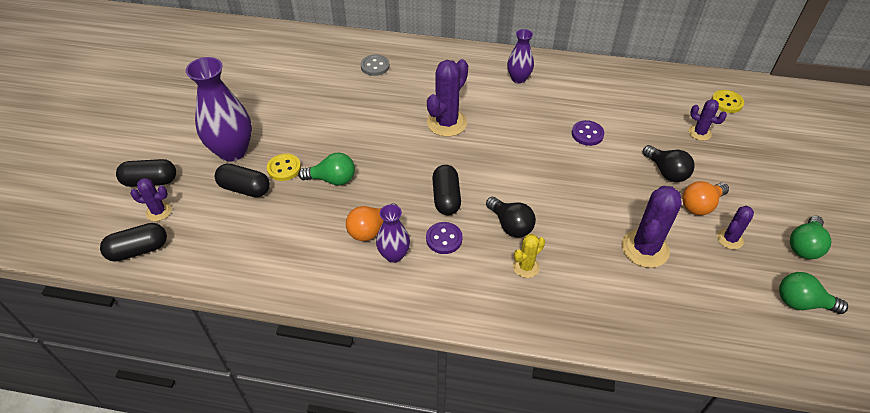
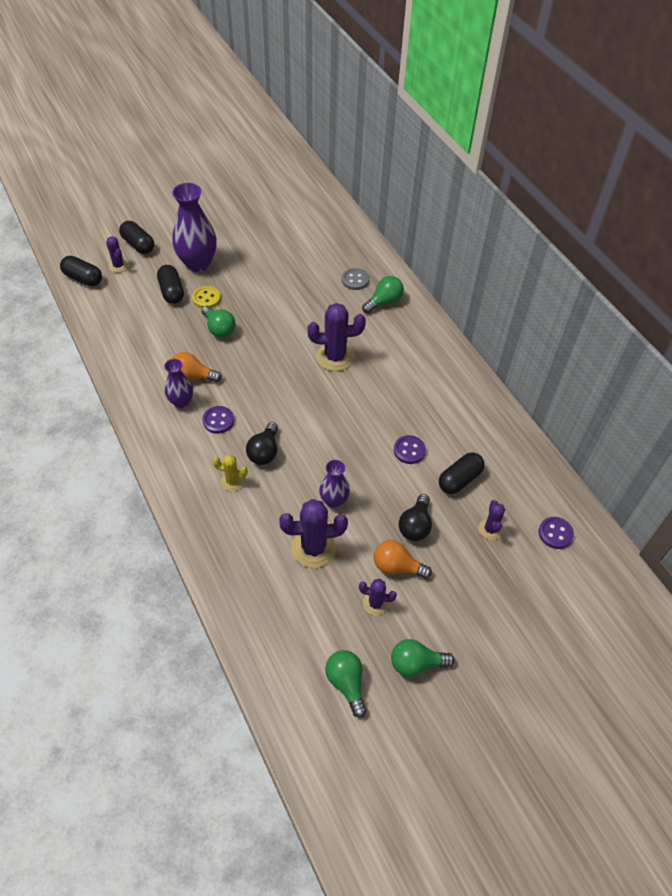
camera: 50 degrees right, 5 degrees up
(417, 64) = (384, 302): none -> green light bulb
(446, 198) = (258, 400): black capsule -> black capsule (459, 479)
(518, 78) = (432, 372): purple vase -> purple vase (334, 500)
(726, 102) = (555, 533): yellow button -> purple button

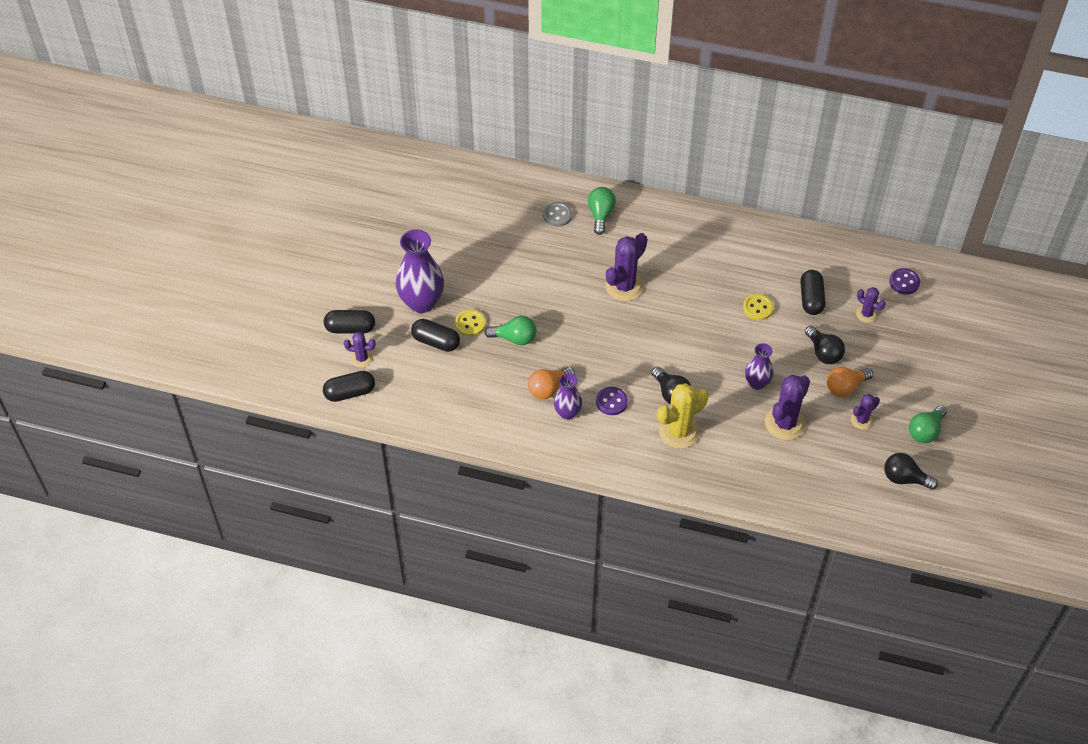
camera: 45 degrees left, 0 degrees up
(232, 481) = (679, 431): yellow cactus -> yellow cactus, size x1.81
(346, 683) = (904, 478): green light bulb -> black light bulb
(409, 450) = (758, 308): purple button -> yellow button

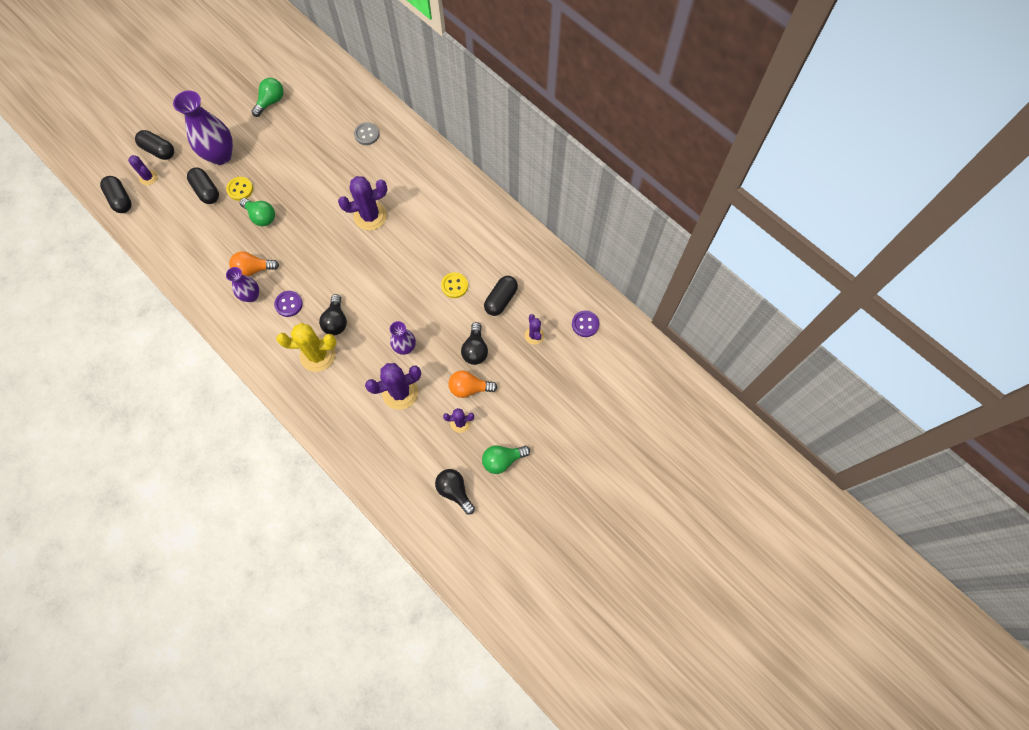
camera: 30 degrees right, 15 degrees up
(350, 392) = (120, 199): black capsule -> black capsule turned 45 degrees clockwise
(600, 215) = (398, 150): green light bulb -> green light bulb (271, 102)

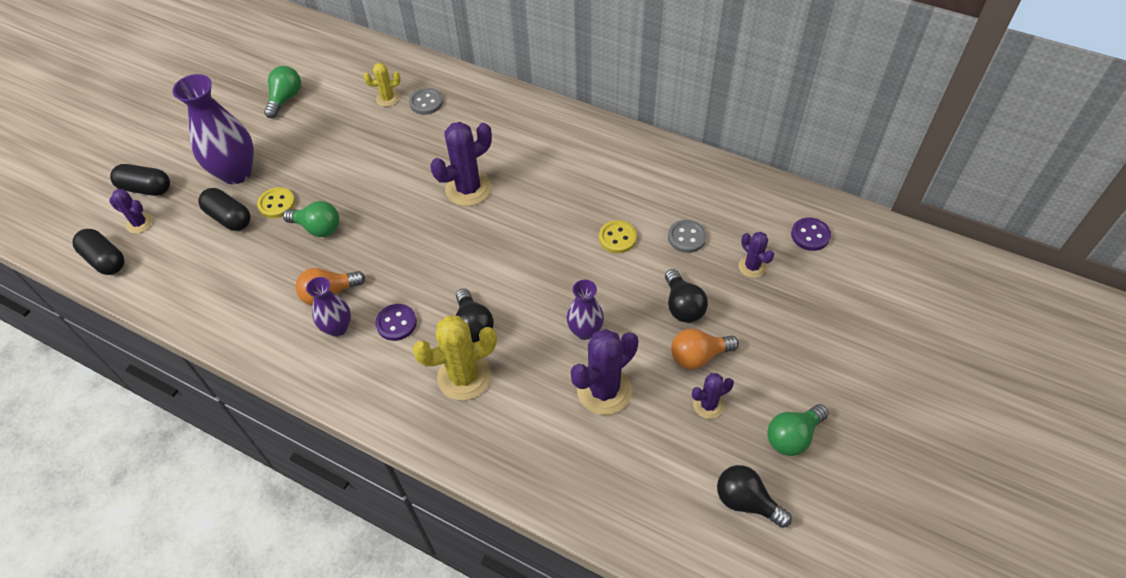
camera: 15 degrees left, 15 degrees down
(341, 123) = (387, 98): none -> yellow cactus
(501, 300) = (686, 237): black capsule -> grey button

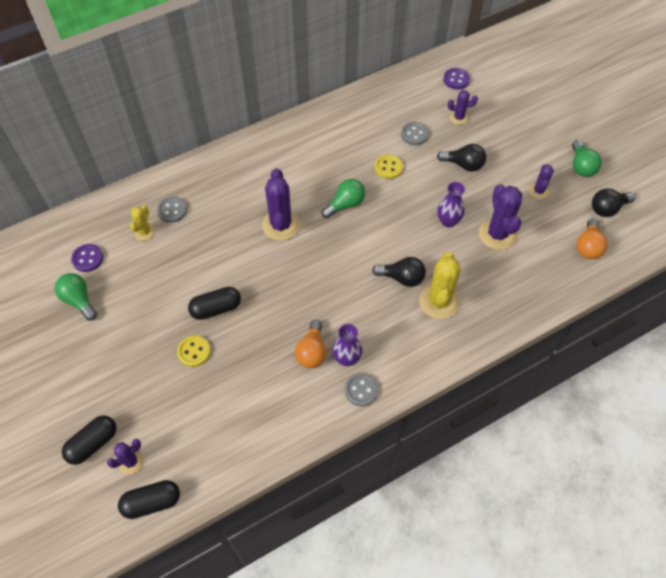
camera: 60 degrees left, 5 degrees up
(229, 218) = (181, 391): black capsule -> black capsule (216, 308)
(236, 172) = (134, 368): purple vase -> none
(305, 360) = (361, 390): none -> grey button
(318, 228) = (242, 333): green light bulb -> green light bulb (345, 204)
(396, 323) = (368, 321): purple button -> purple button (87, 259)
(698, 356) = (503, 177): orange light bulb -> orange light bulb (588, 246)

